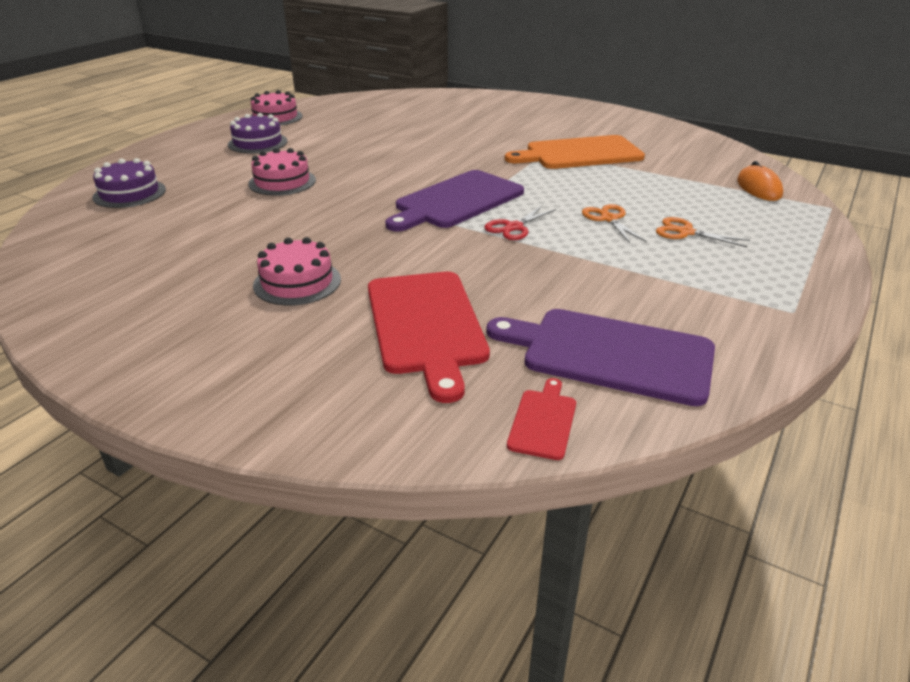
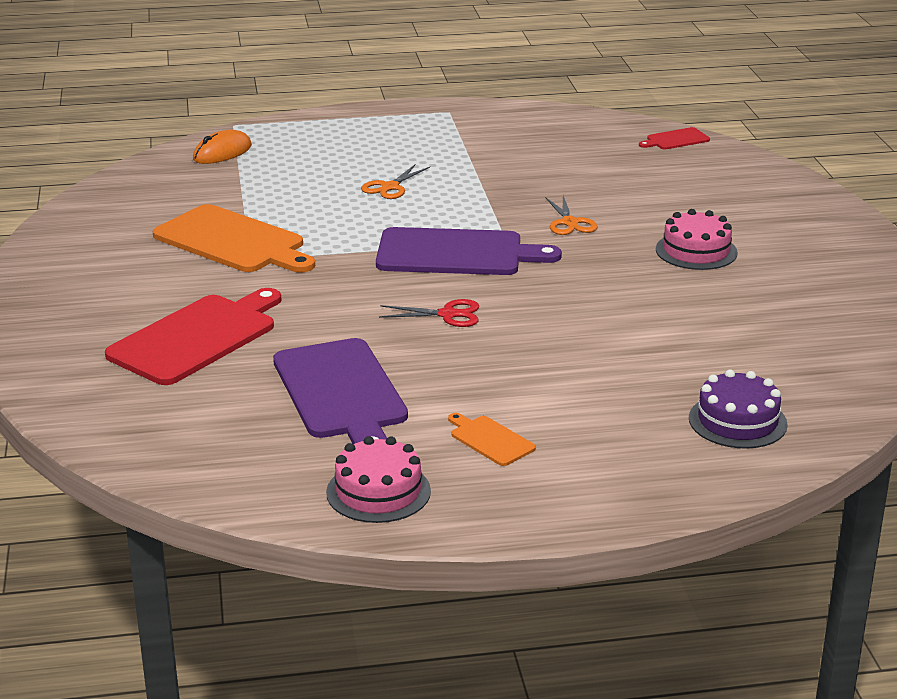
camera: 130 degrees left, 5 degrees down
(257, 143) = (490, 440): purple cake -> orange cutting board
(282, 182) = (562, 354): pink cake -> none
(426, 325) = (656, 192): red cutting board -> red cutting board (196, 337)
(514, 227) = (469, 214): red scissors -> red scissors (448, 314)
(610, 354) = (587, 141): purple cutting board -> purple cutting board (341, 393)
(685, 232) = (372, 158): orange scissors -> orange scissors (569, 223)

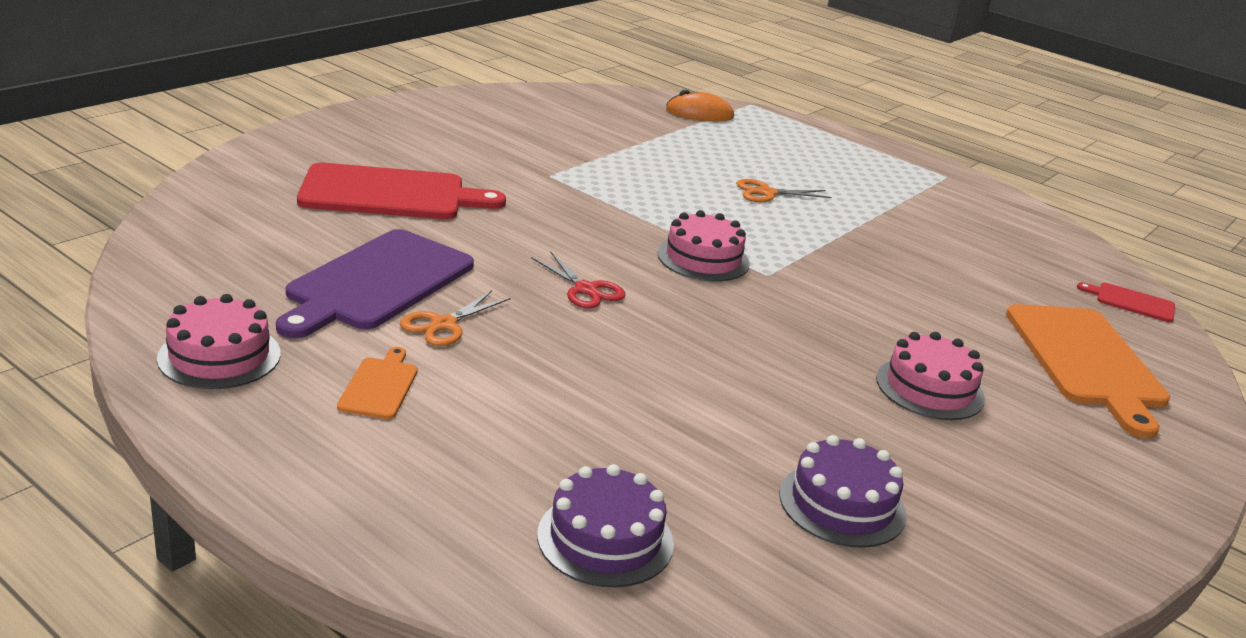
camera: 45 degrees right, 0 degrees up
(233, 241) = (566, 160): orange cutting board -> orange cutting board (1086, 361)
(456, 253) = (703, 258): purple cutting board -> pink cake
(569, 223) = (858, 297): orange scissors -> orange scissors (443, 325)
(777, 333) = (842, 504): none -> purple cake

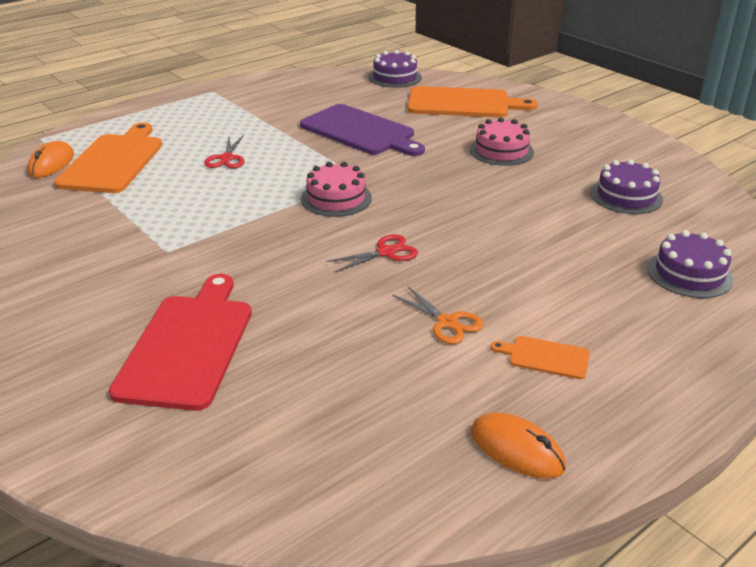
camera: 75 degrees left, 5 degrees up
(219, 356) = (516, 449): pink cake -> orange mouse
(377, 283) = (377, 356): purple cutting board -> purple cutting board (360, 131)
(722, 139) = (113, 161): none -> orange cutting board
(766, 193) = (226, 158): orange scissors -> red scissors
(1131, 302) = (395, 77): red cutting board -> purple cake

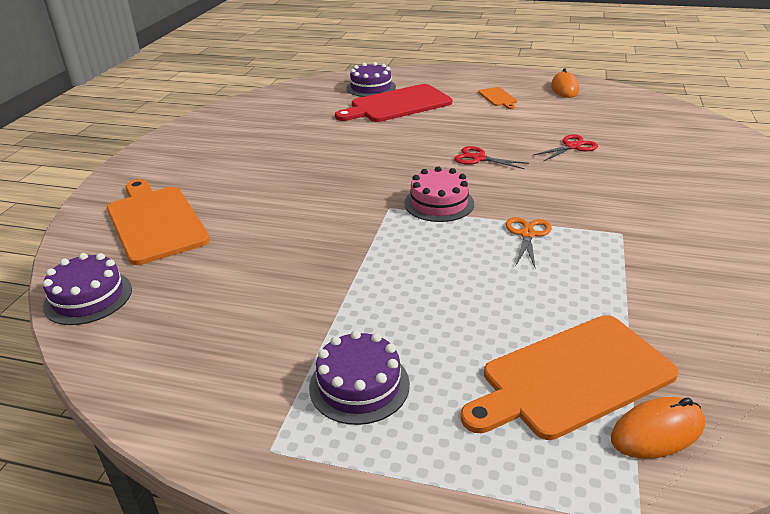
camera: 125 degrees left, 0 degrees up
(188, 345) = (667, 173): red cutting board -> red cutting board (397, 105)
(226, 158) = (451, 297): red scissors -> red scissors (572, 147)
(360, 131) = (291, 249): purple cutting board -> none
(447, 322) = (513, 122): orange scissors -> orange scissors (527, 234)
(501, 151) = (262, 171): pink cake -> none
(626, 196) = (293, 116): purple cake -> purple cake (359, 385)

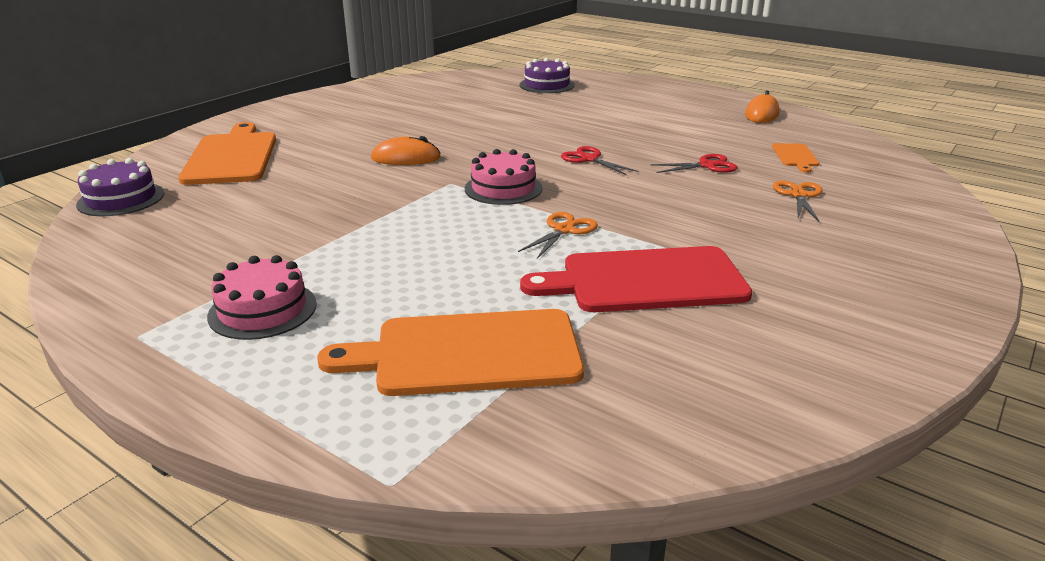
camera: 20 degrees right, 5 degrees down
(359, 385) = (263, 310): purple cake -> pink cake
(397, 105) = (557, 103): red cutting board -> red cutting board (645, 281)
(498, 97) = (674, 111): orange cutting board -> orange cutting board (795, 156)
(657, 432) = (501, 418): orange mouse -> orange mouse (406, 158)
(661, 161) = (798, 195): none -> orange scissors

